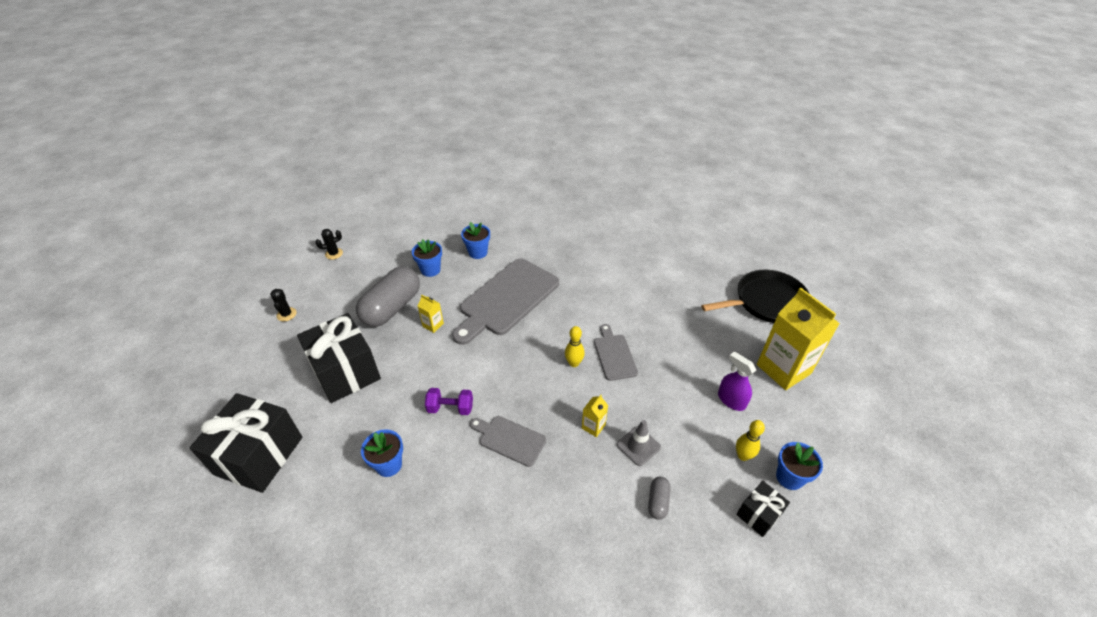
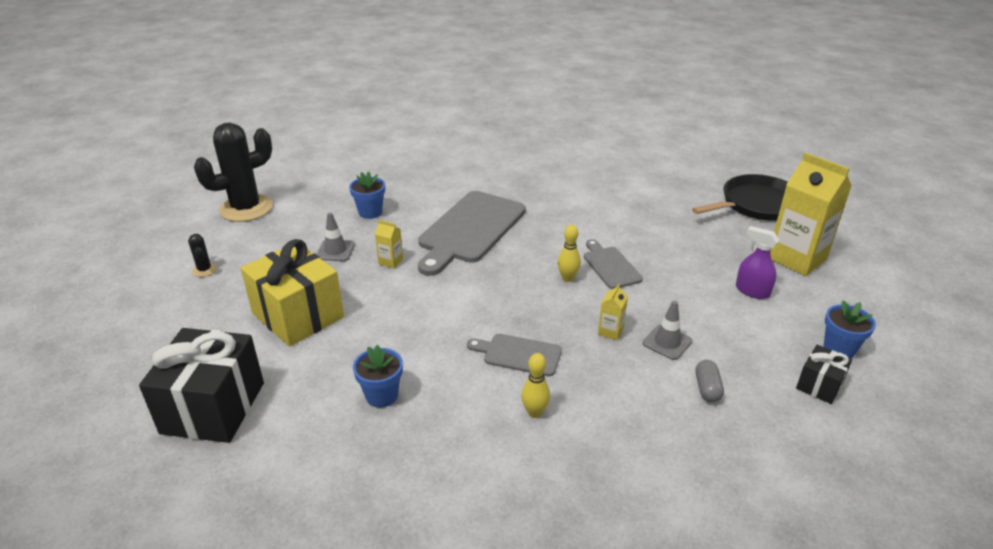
camera: 10 degrees left, 10 degrees down
(334, 254) = (246, 208): black cactus -> black cactus, size x2.44
(345, 372) = (298, 315): black gift -> yellow gift
(392, 308) = (335, 251): grey capsule -> grey traffic cone
(450, 408) = (438, 334): purple dumbbell -> none
(478, 252) = (421, 192): blue flower pot -> none
(743, 456) = (783, 337): yellow bowling pin -> yellow bowling pin (534, 412)

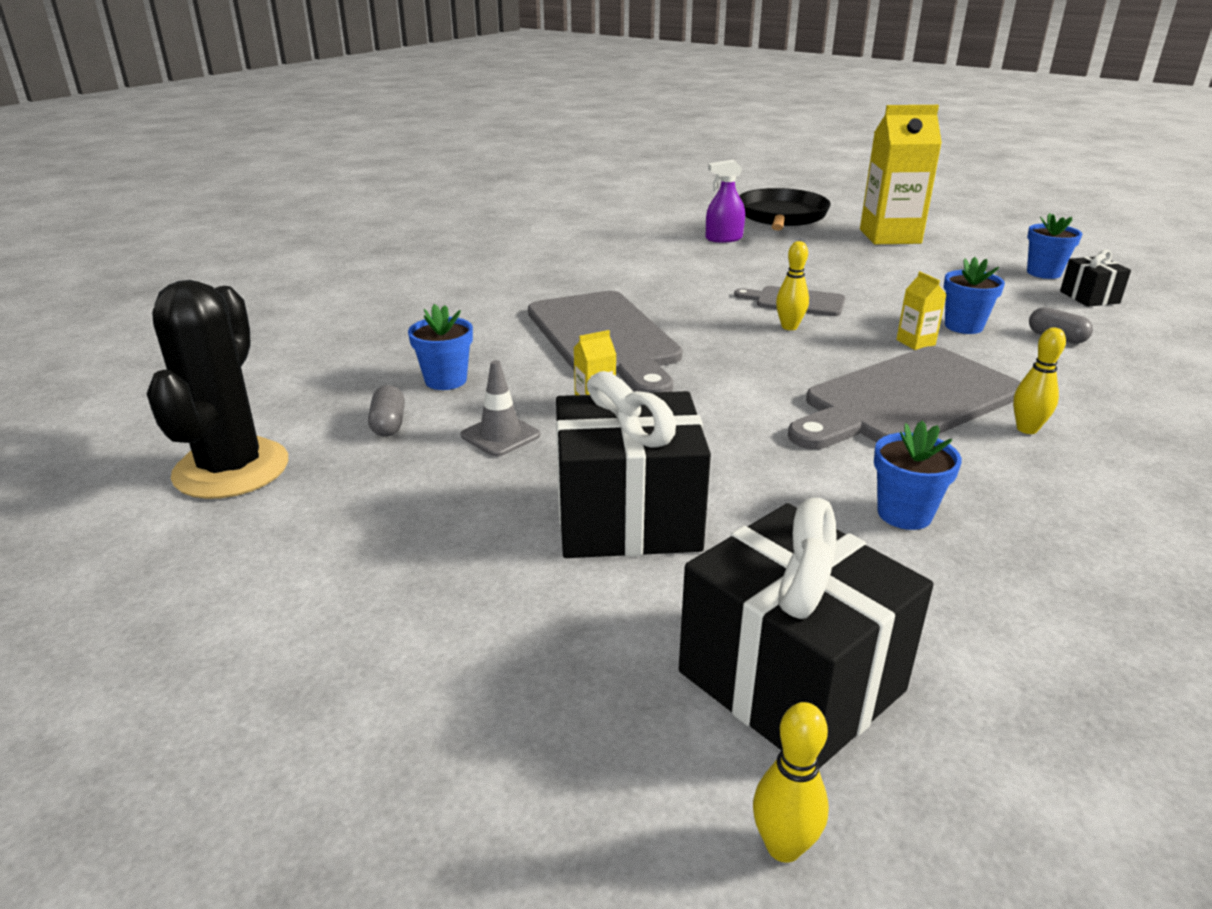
camera: 50 degrees left, 5 degrees down
(116, 441) = (783, 846): none -> yellow bowling pin
(204, 270) = (352, 568): black cactus -> none
(298, 315) = (627, 518): yellow gift -> black gift
(315, 220) = (388, 424): none -> grey capsule
(519, 354) = (906, 400): grey cutting board -> grey cutting board, size x1.96
(667, 342) = (963, 326): grey traffic cone -> blue flower pot
(752, 291) = (919, 267): purple spray bottle -> purple spray bottle (723, 239)

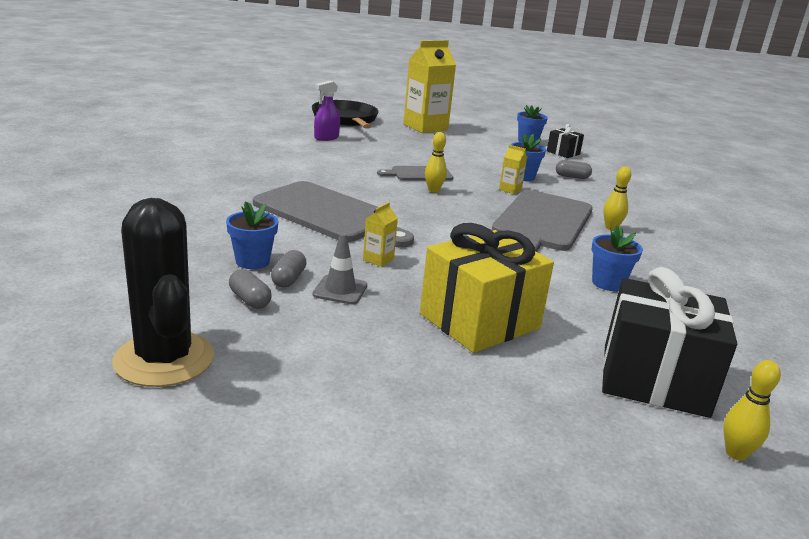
camera: 35 degrees left, 5 degrees down
(459, 409) = (288, 279): none -> grey capsule
(627, 518) = (479, 321): black gift -> yellow gift

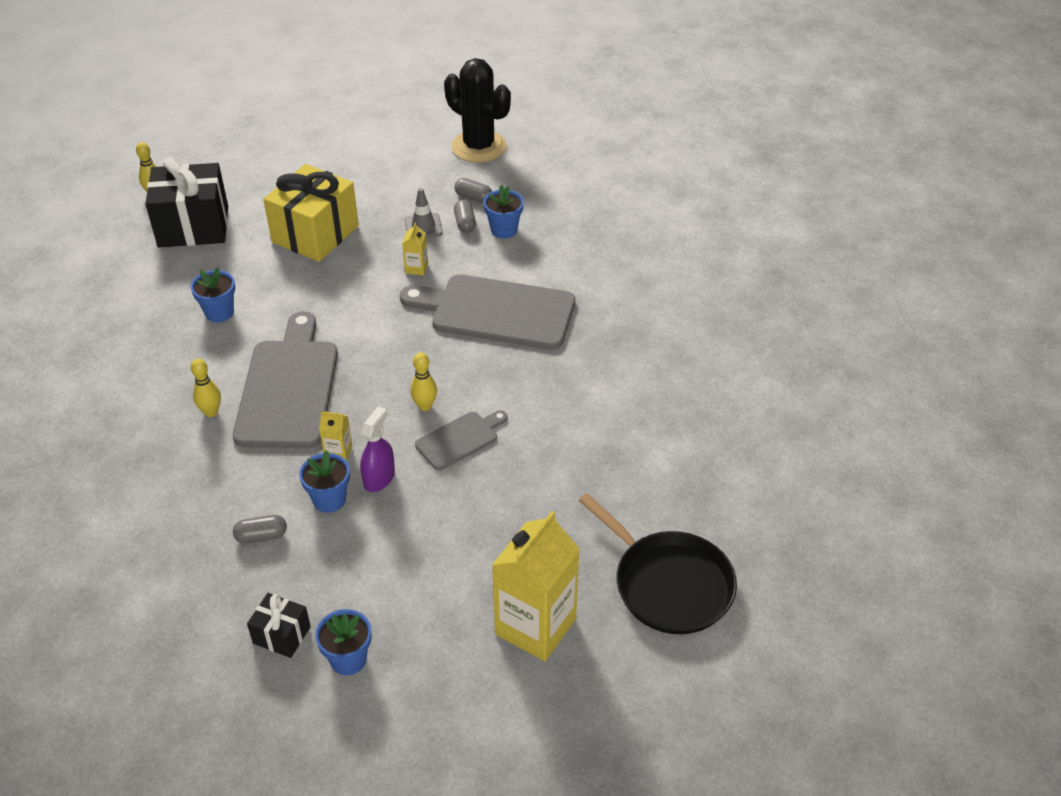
camera: 160 degrees right, 20 degrees up
(326, 138) = (636, 491): purple spray bottle -> purple spray bottle (379, 478)

